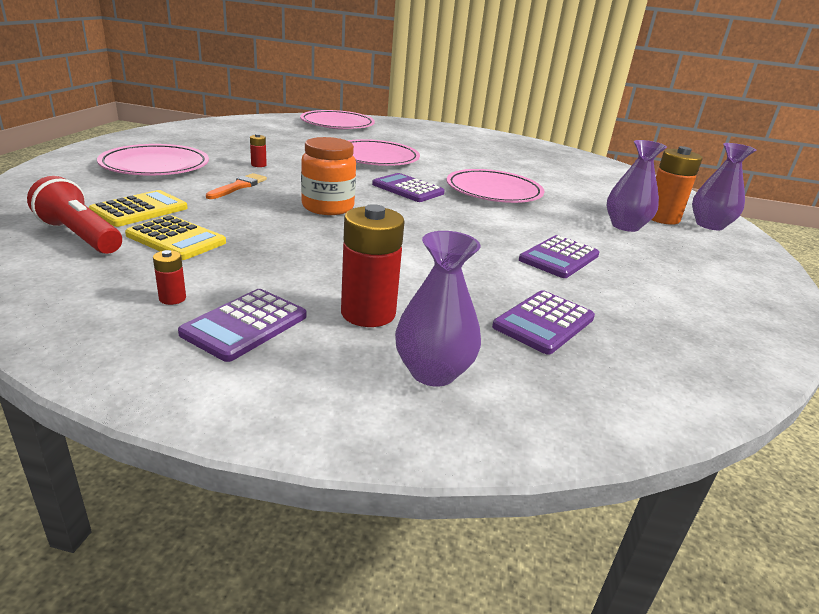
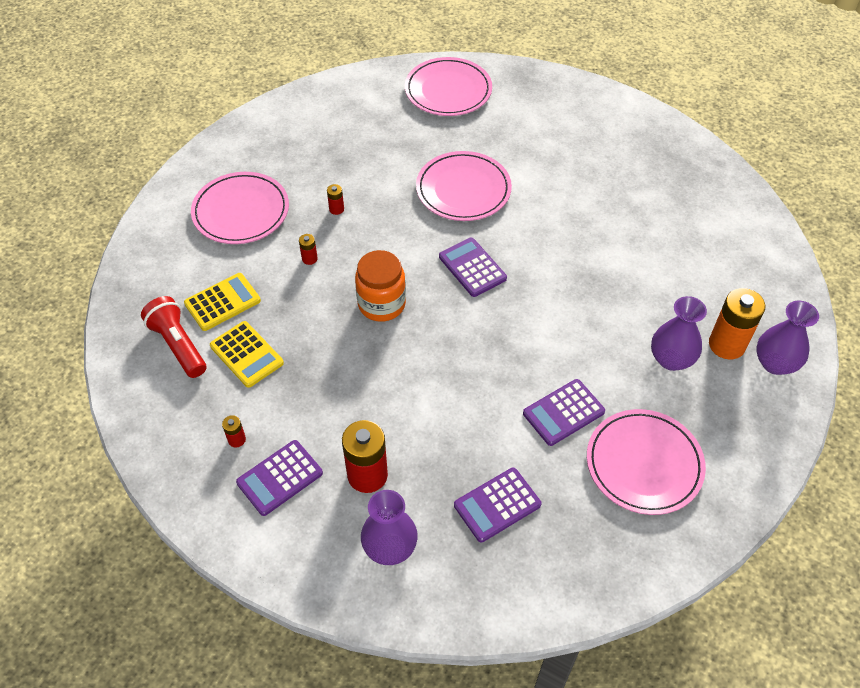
camera: 20 degrees right, 25 degrees up
(238, 186) = (309, 259): orange brush -> red battery
(493, 191) = (564, 275): pink plate -> pink plate (644, 464)

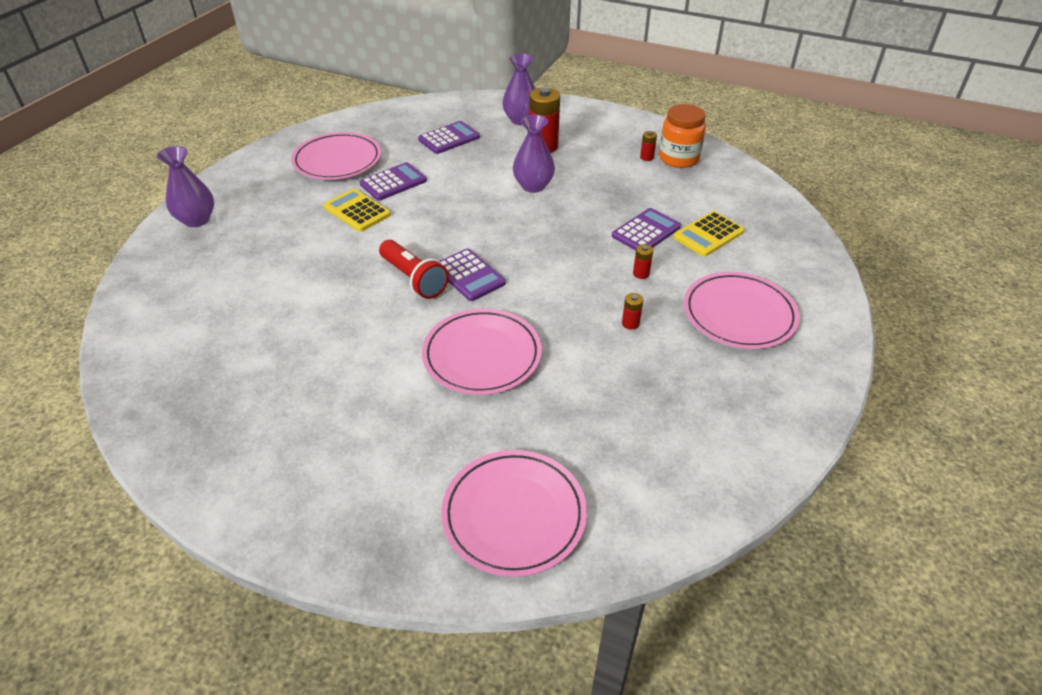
camera: 175 degrees right, 10 degrees down
(178, 345) = (728, 204): red flashlight -> red flashlight (413, 279)
(246, 354) = (665, 202): yellow calculator -> yellow calculator (357, 211)
(280, 478) = (606, 142): purple calculator -> purple calculator (646, 231)
(381, 304) = (556, 241): orange jar -> orange jar (678, 158)
(671, 359) = (290, 218): purple vase -> purple vase (533, 186)
(727, 345) = (233, 230): orange battery -> none

